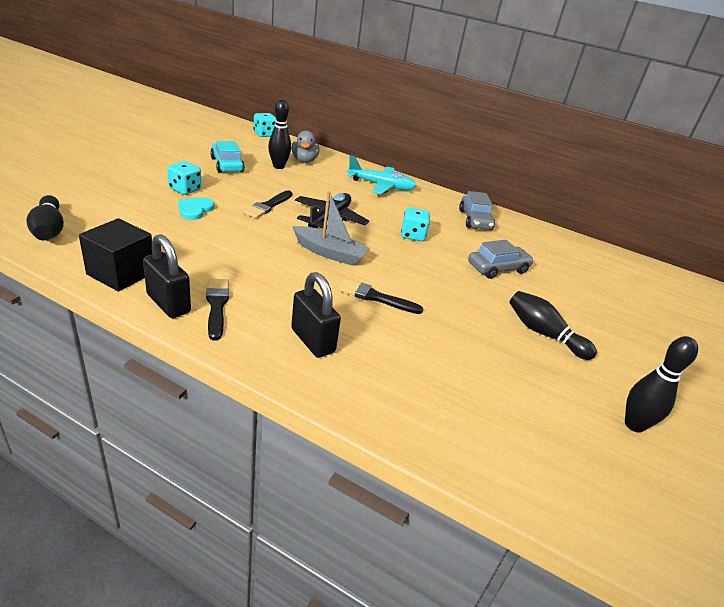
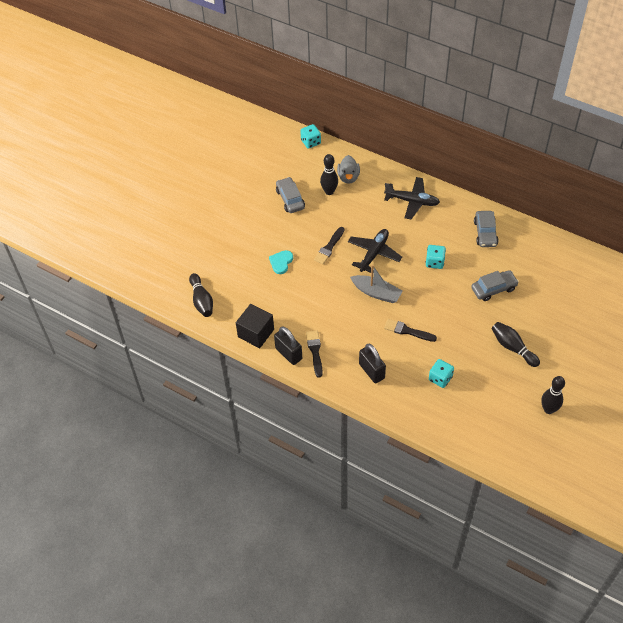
camera: 10 degrees right, 20 degrees up
(185, 189) = (268, 239): turquoise dice -> turquoise dice (440, 378)
(227, 165) = (290, 199): turquoise car -> grey car
(381, 186) = (412, 201): turquoise plane -> black plane

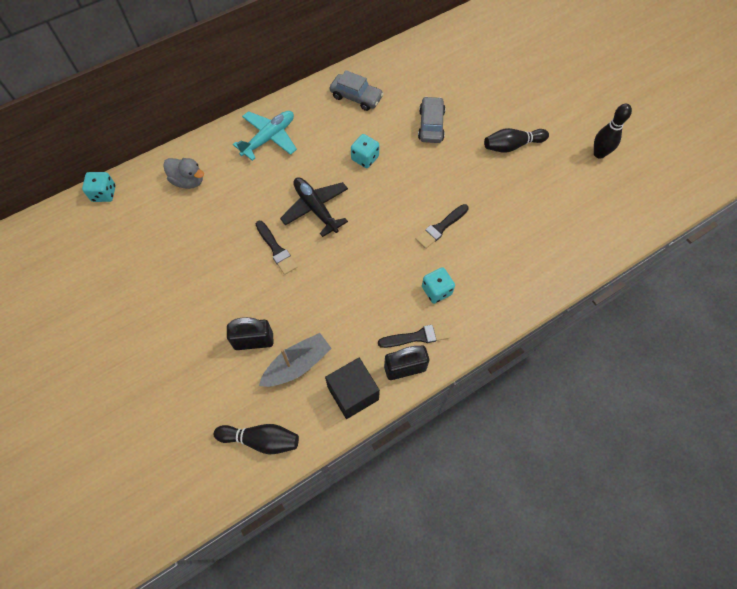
camera: 65 degrees left, 10 degrees up
(281, 262) = (263, 313): turquoise heart -> none
(290, 199) = (174, 257): grey car -> none
(315, 351) = (417, 336): black brush -> black brush turned 150 degrees clockwise
(329, 191) = (194, 210): black bowling pin -> none
(371, 371) = (476, 289): black padlock -> black padlock (253, 341)
(376, 293) = (372, 232): grey boat -> grey boat (297, 365)
(412, 201) = (269, 138): black plane -> turquoise plane
(440, 378) = (518, 227): turquoise dice -> turquoise dice (436, 291)

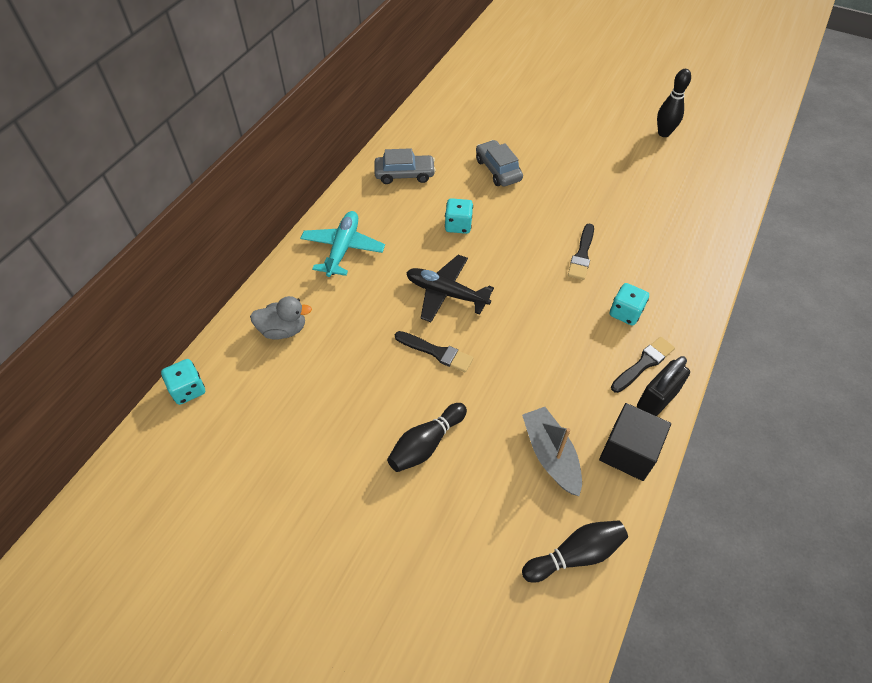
camera: 30 degrees left, 10 degrees down
(253, 341) = (485, 456): black padlock -> none
(297, 365) = (550, 455): grey boat -> grey boat turned 45 degrees counterclockwise
(512, 146) = (585, 157): black bowling pin -> black bowling pin (426, 444)

